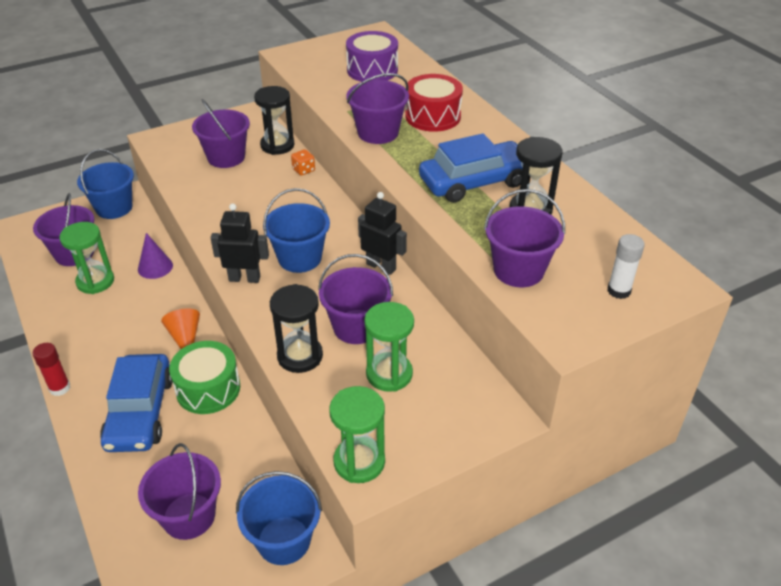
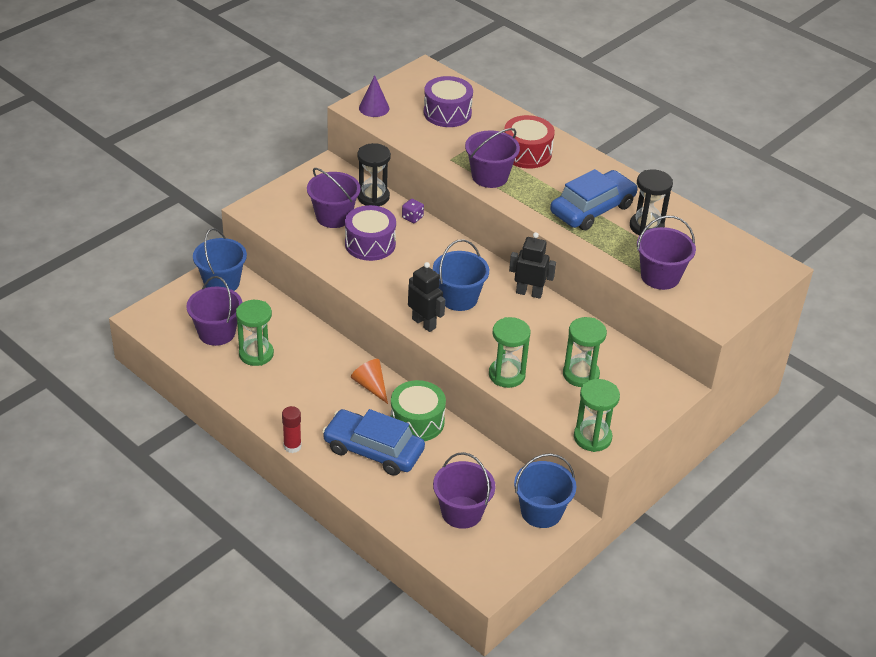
camera: 20 degrees left, 0 degrees up
(140, 412) = (373, 450): blue car -> blue car turned 135 degrees clockwise
(155, 267) = (301, 331): purple cone -> purple cone (374, 108)
(243, 188) = (370, 244): none -> purple drum
(244, 278) = (424, 323): black robot -> black robot turned 60 degrees clockwise
(300, 356) = (506, 375): black hourglass -> green hourglass
(303, 170) = (412, 217): orange dice -> purple dice
(356, 327) = (537, 344): purple bucket -> none
(618, 291) = (736, 279): white glue stick -> none

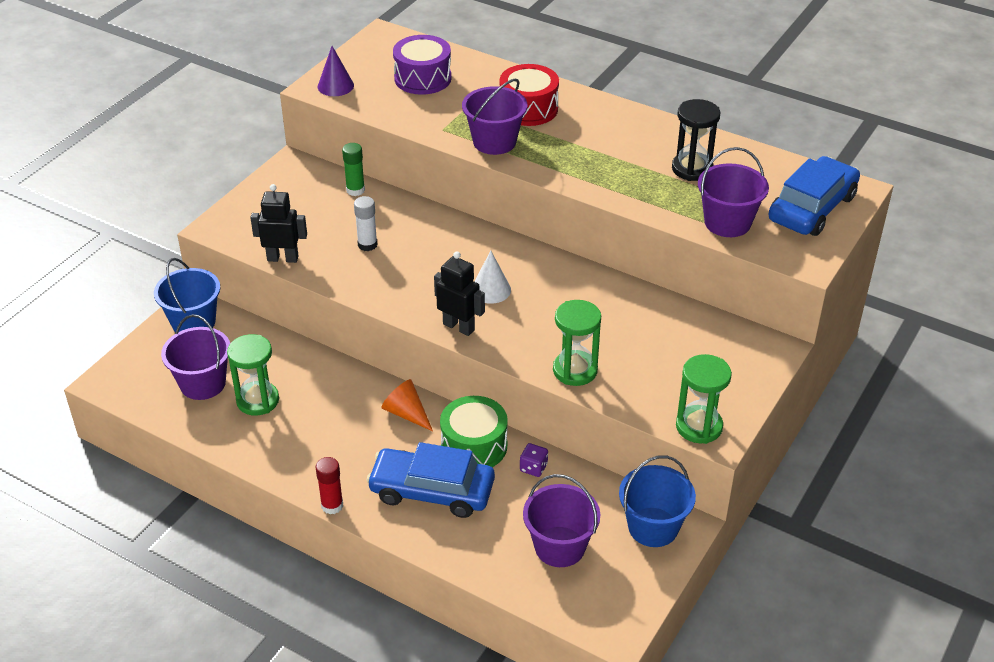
camera: 10 degrees left, 0 degrees up
(333, 216) = (315, 220): purple bucket -> none
(370, 244) = (367, 245): purple drum -> white glue stick
(373, 197) = (355, 190): black hourglass -> green glue stick
(412, 217) = (408, 206): purple dice -> purple dice (533, 468)
(459, 298) = (491, 290): blue bucket -> white cone
(529, 293) = (570, 269): black robot -> black robot (283, 258)
(581, 374) = (660, 354): green hourglass -> none
(592, 209) = (624, 159): blue car -> blue car (812, 208)

